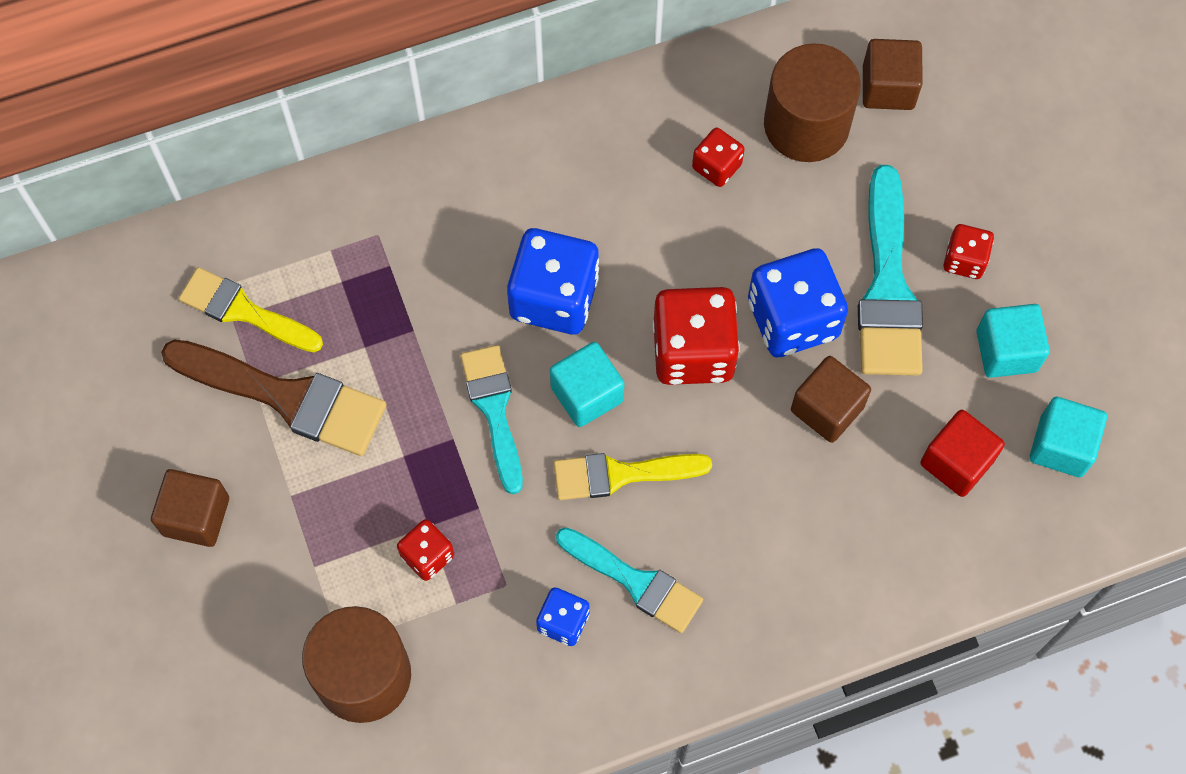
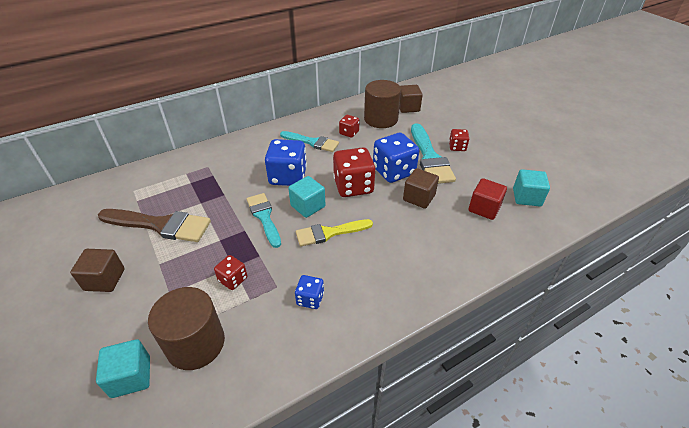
camera: 10 degrees left, 25 degrees down
(244, 311) = (143, 197): yellow brush -> none
(635, 581) = (345, 275): turquoise brush -> turquoise brush (312, 142)
(1006, 351) = (487, 170): turquoise cube -> turquoise cube (131, 377)

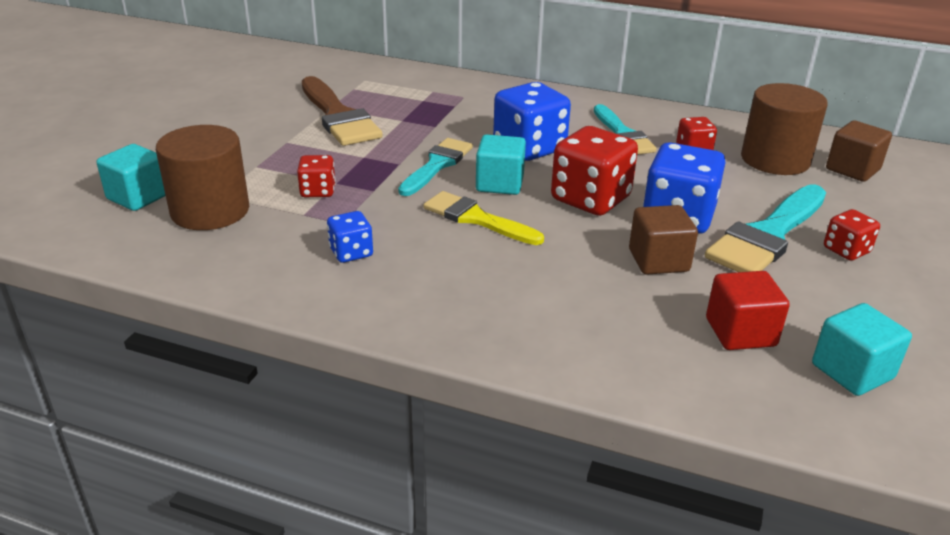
camera: 50 degrees right, 10 degrees down
(105, 279) = (233, 127): brown cube -> none

